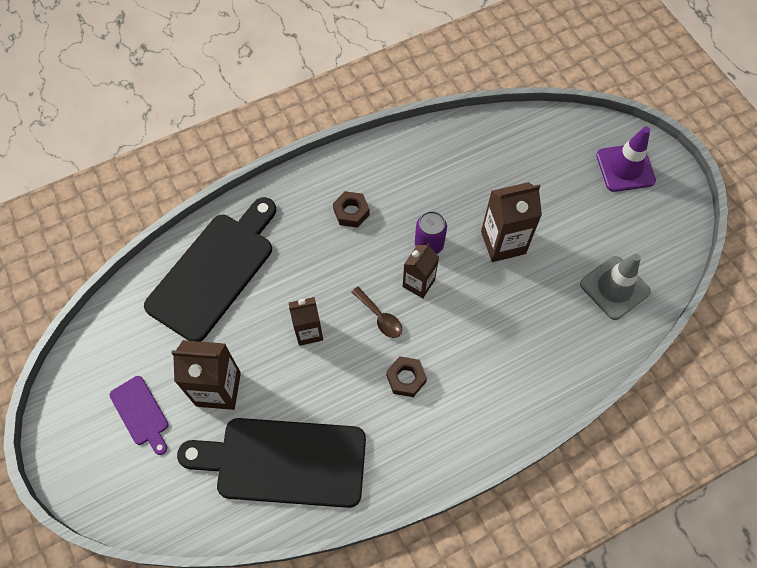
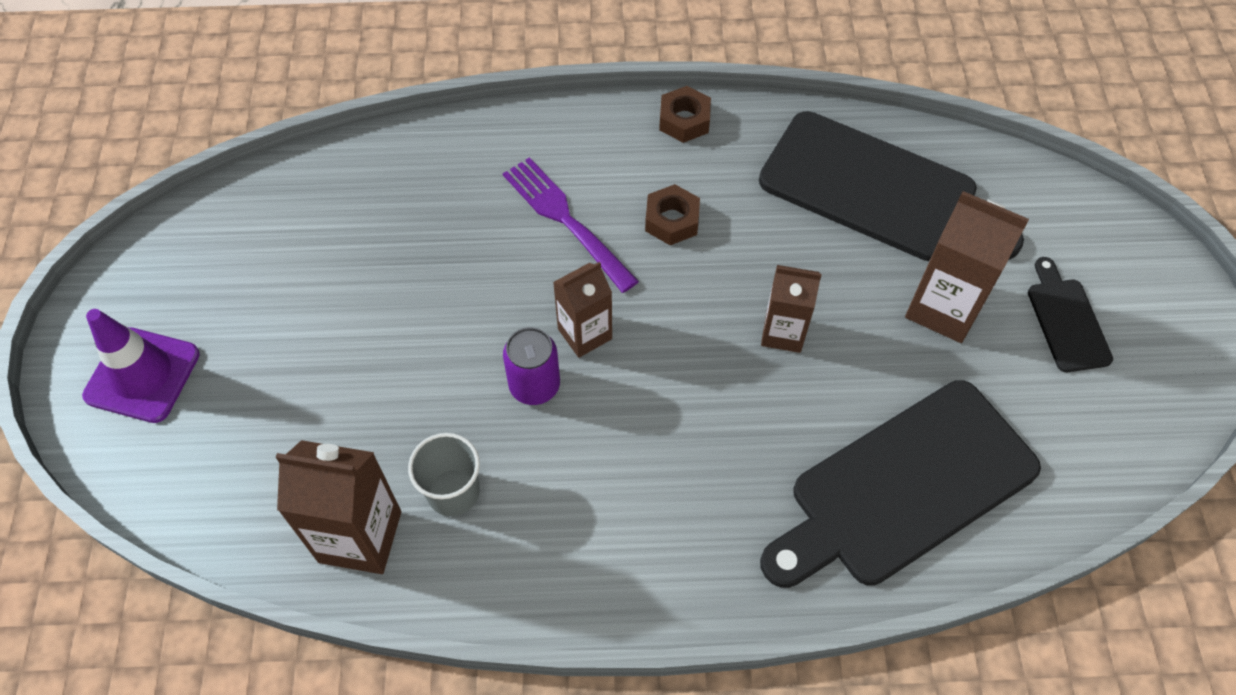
camera: 155 degrees left, 5 degrees down
(140, 413) = (1066, 320): purple cutting board -> black cutting board
(351, 212) = (632, 493): brown nut -> brown nut (684, 120)
(380, 317) = (667, 310): brown spoon -> none
(437, 178) = (453, 492): none -> grey cup
(468, 350) = (567, 221): none -> purple fork
(503, 242) = (420, 340): brown carton -> brown carton (360, 536)
(614, 288) = (314, 216): grey traffic cone -> none

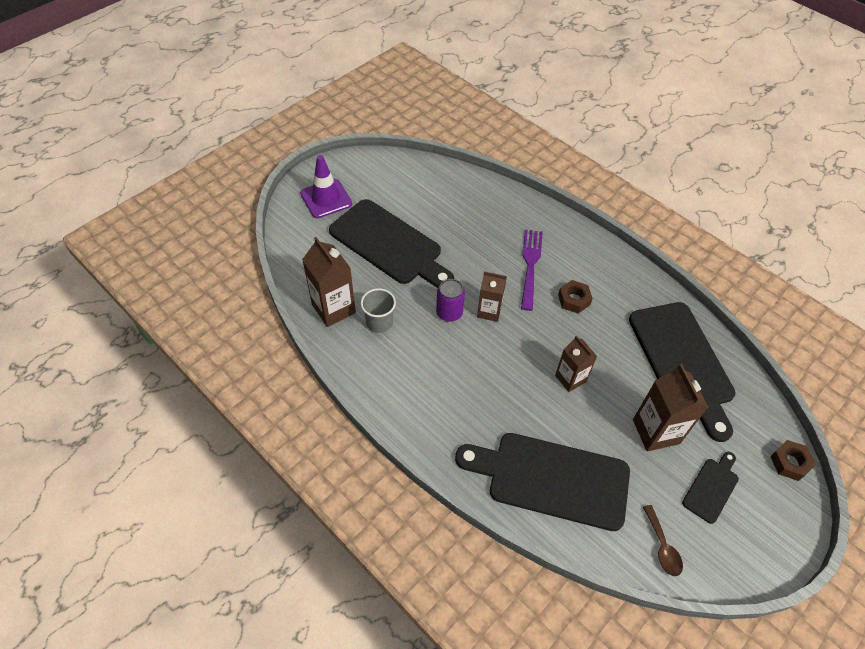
camera: 45 degrees right, 5 degrees down
(331, 361) = (389, 244): none -> black cutting board
(684, 120) = (625, 267): brown nut -> brown nut (789, 462)
(1097, 444) = (662, 546): none -> brown spoon

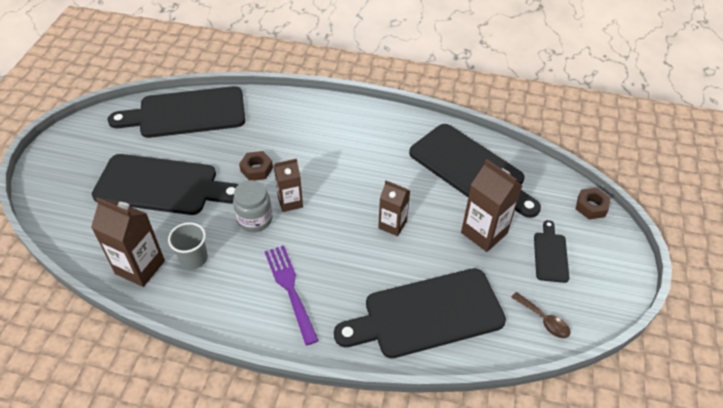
camera: 30 degrees left, 5 degrees down
(326, 199) = (72, 171): purple traffic cone -> none
(446, 186) = (186, 113): none -> black cutting board
(449, 312) = (255, 219): purple can -> grey jar
(530, 266) = (303, 148): purple fork -> purple fork (291, 290)
(574, 300) = (356, 160): brown nut -> brown nut (256, 169)

